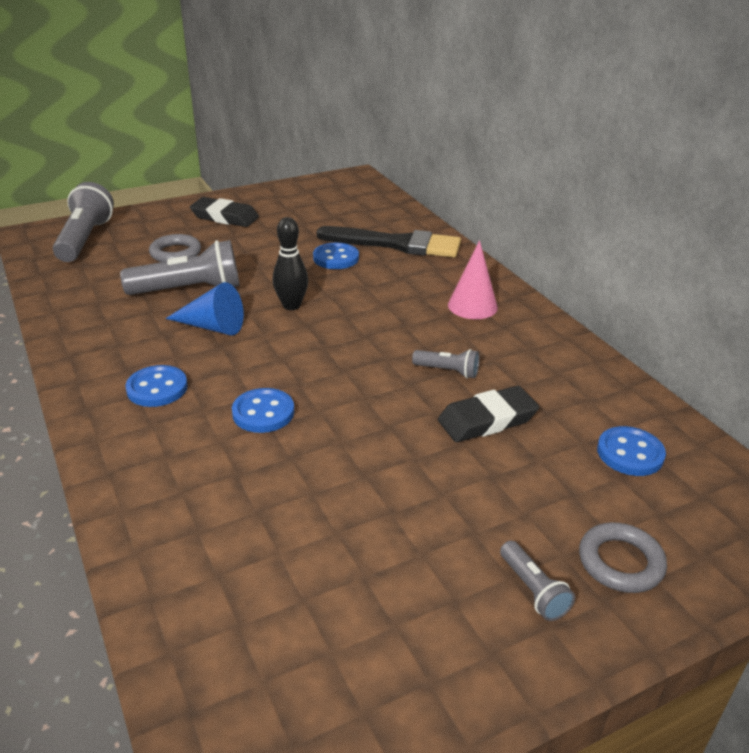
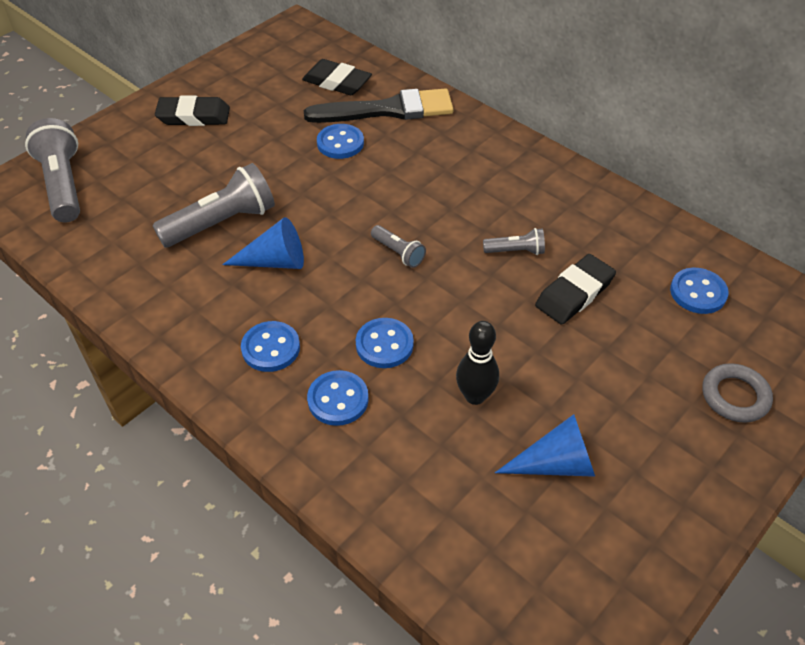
camera: 20 degrees left, 15 degrees up
(175, 253) = (175, 178): grey ring -> none
(186, 444) = (338, 399): none -> blue button
(291, 305) = (334, 214): black bowling pin -> black bowling pin (475, 396)
(364, 218) = (337, 82): none -> black eraser
(366, 564) = (555, 463): none -> blue cone
(472, 306) = (498, 169): pink cone -> none
(533, 590) = (686, 442): grey flashlight -> grey flashlight (398, 253)

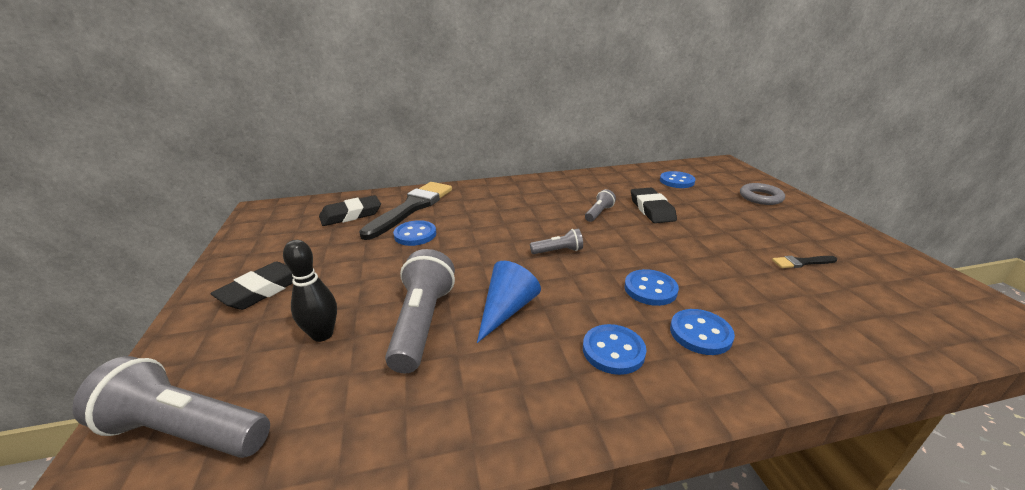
camera: 55 degrees left, 20 degrees down
(475, 396) = (726, 270): black bowling pin -> black bowling pin (322, 334)
(555, 463) = (801, 262): blue cone -> black brush

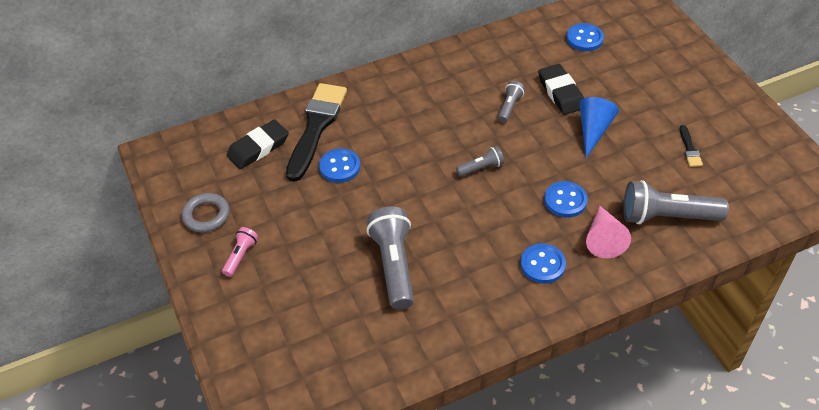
camera: 10 degrees left, 20 degrees up
(186, 431) = (279, 372): grey flashlight -> grey flashlight (667, 216)
(262, 290) = (241, 256): black eraser -> pink flashlight
(322, 334) = (322, 289): black bowling pin -> none
(506, 310) = (455, 241): blue cone -> blue cone (593, 130)
(700, 333) = (604, 238): blue button -> pink cone
(760, 197) = (668, 56): grey ring -> grey ring (206, 215)
(801, 262) = (689, 149): black brush -> black brush turned 75 degrees counterclockwise

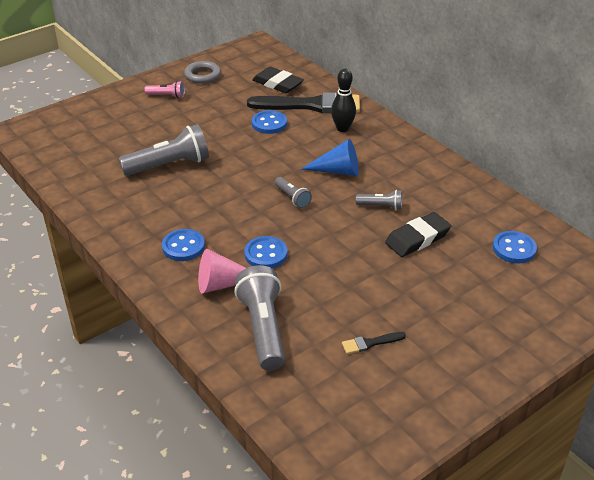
camera: 75 degrees right, 10 degrees down
(370, 109) = (342, 128): none -> black bowling pin
(593, 130) = (370, 266): blue cone -> blue cone (337, 171)

